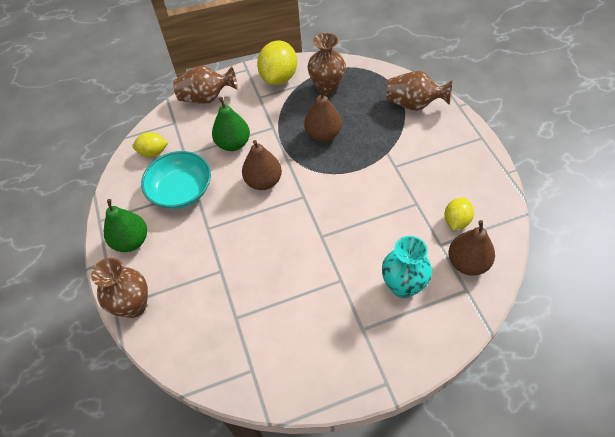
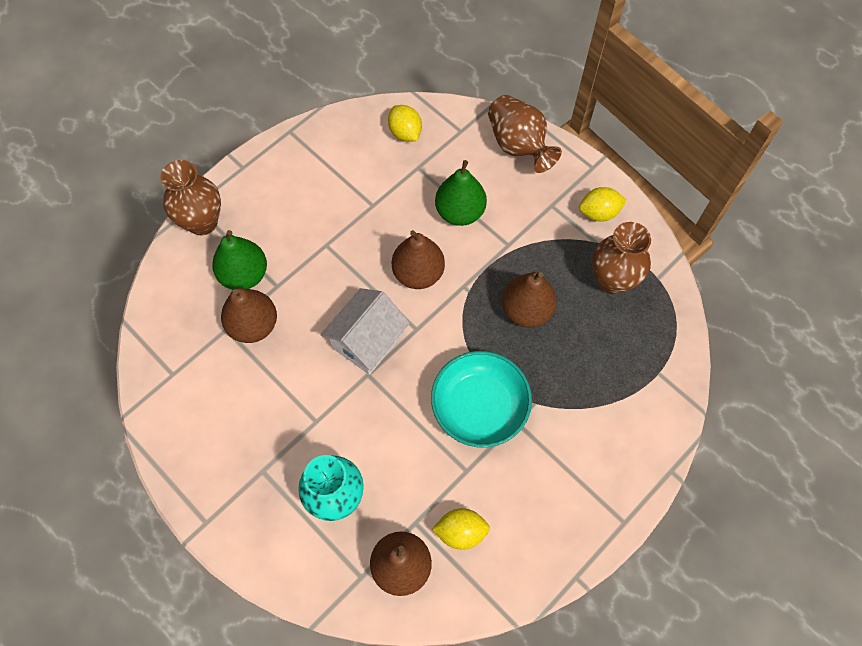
camera: 60 degrees right, 10 degrees up
(131, 241) = (277, 177): green pear -> green pear (244, 275)
(181, 191) = (364, 191): turquoise bowl -> turquoise bowl (479, 407)
(243, 297) = (253, 325): none -> brown pear
(279, 77) = (599, 213): yellow lemon -> yellow lemon, size x0.58
(296, 228) = (367, 341): none -> white house
(414, 104) = (641, 407): brown vase -> none

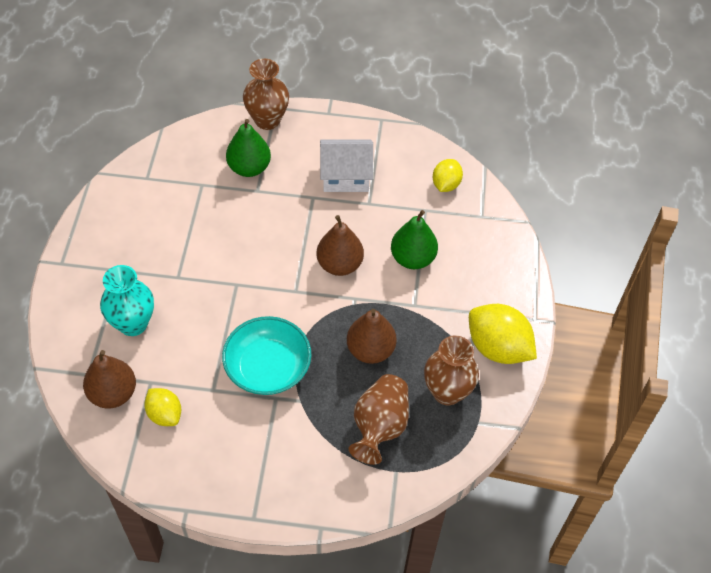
camera: 50 degrees right, 10 degrees down
(253, 325) = (217, 197): brown pear -> none
(367, 341) = (261, 268): white house -> white house (345, 176)
(518, 145) = (505, 259): brown vase -> brown vase (379, 426)
(599, 213) = (498, 348): yellow lemon -> yellow lemon, size x1.71

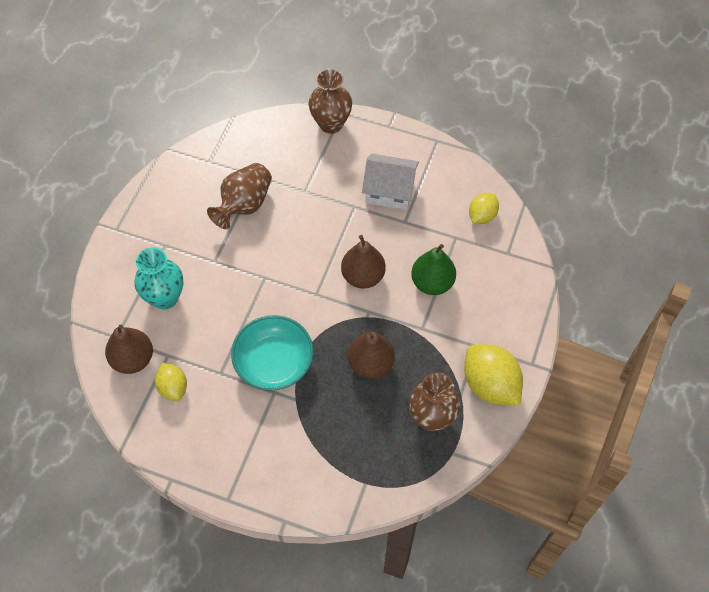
camera: 15 degrees right, 5 degrees up
(249, 168) = (303, 168): green pear -> none
(379, 426) = (361, 438): brown vase -> brown vase (244, 205)

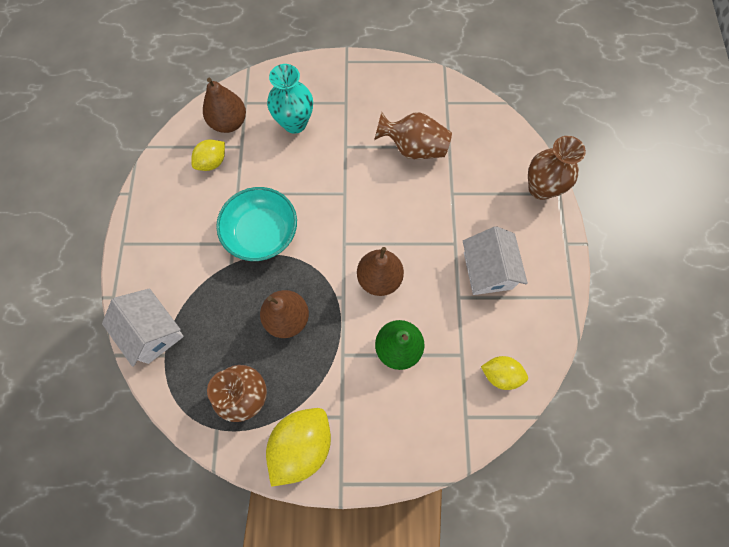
camera: 70 degrees right, 10 degrees up
(338, 489) = (153, 332): none -> white house

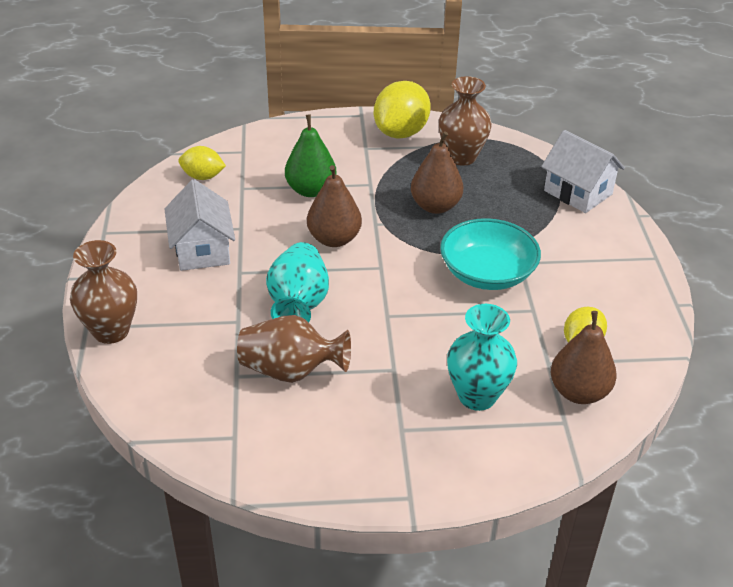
camera: 175 degrees right, 30 degrees down
(409, 207) = (298, 304): none -> turquoise vase

